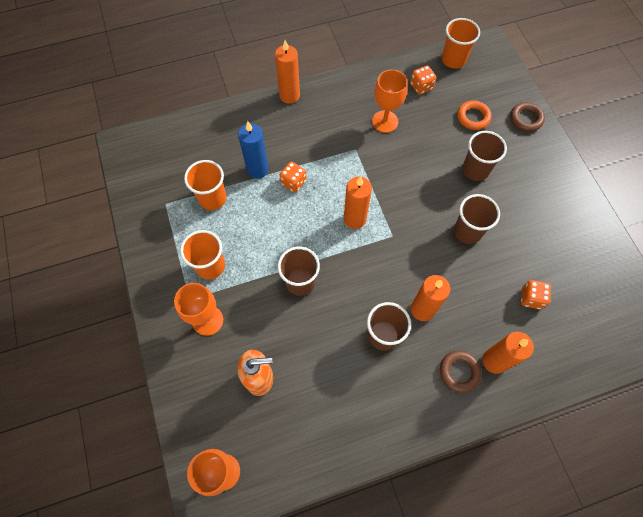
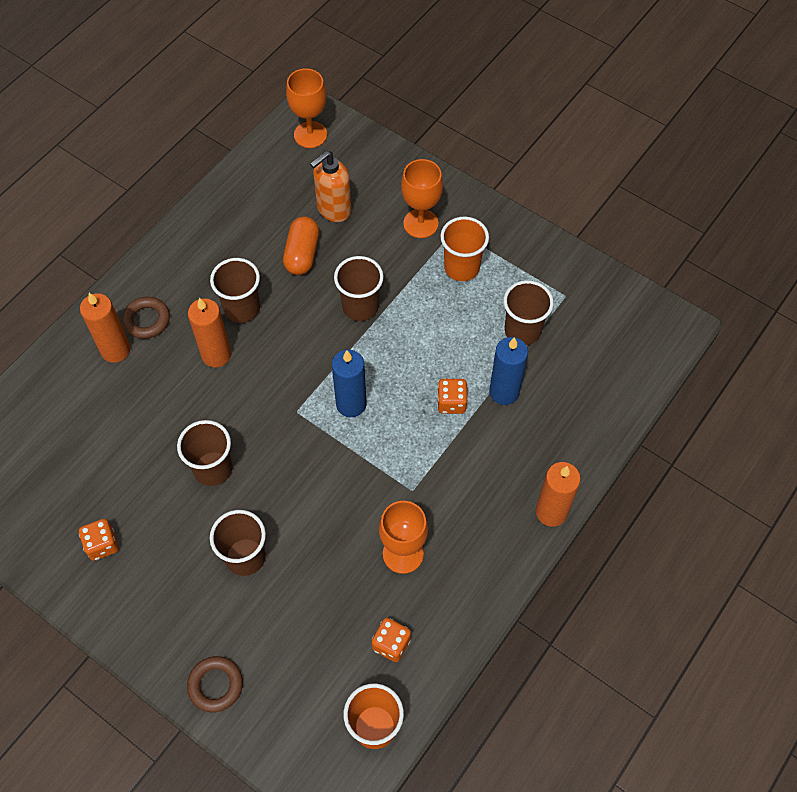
camera: 145 degrees right, 5 degrees down
(212, 198) = (522, 331): orange cup -> brown cup
(310, 353) = (302, 254): none -> orange capsule
(354, 219) = (351, 404): orange candle -> blue candle
(473, 117) = (290, 638): orange ring -> none
(531, 298) = (103, 435): orange dice -> orange dice (102, 545)

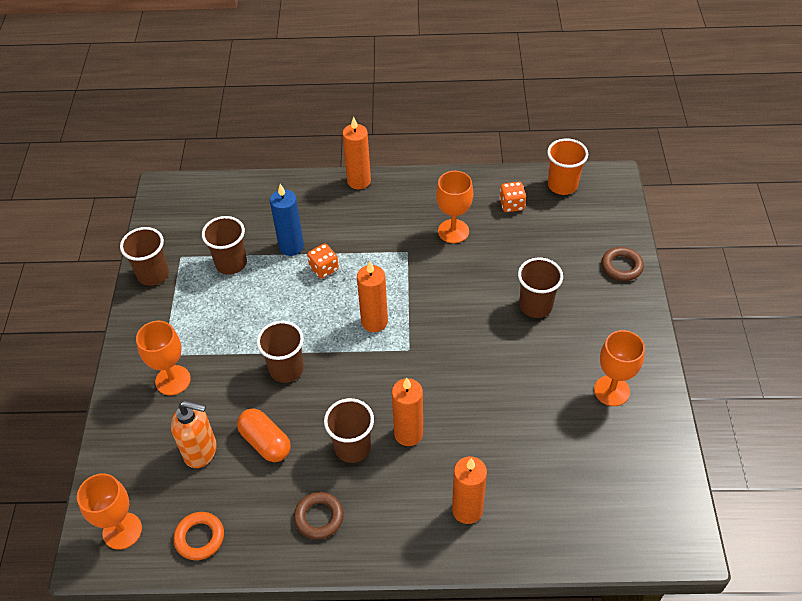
camera: 125 degrees left, 10 degrees down
(102, 545) = (611, 390): orange dice -> orange goblet
(147, 320) = (421, 509): brown ring -> brown ring (319, 517)
(213, 469) = (497, 367): brown cup -> brown cup (153, 274)
(261, 174) = (199, 538): none -> orange ring
(302, 254) = (265, 442): orange capsule -> orange capsule turned 75 degrees clockwise
(351, 404) = (374, 322): blue candle -> orange candle
(461, 267) = (199, 328): orange cup -> none

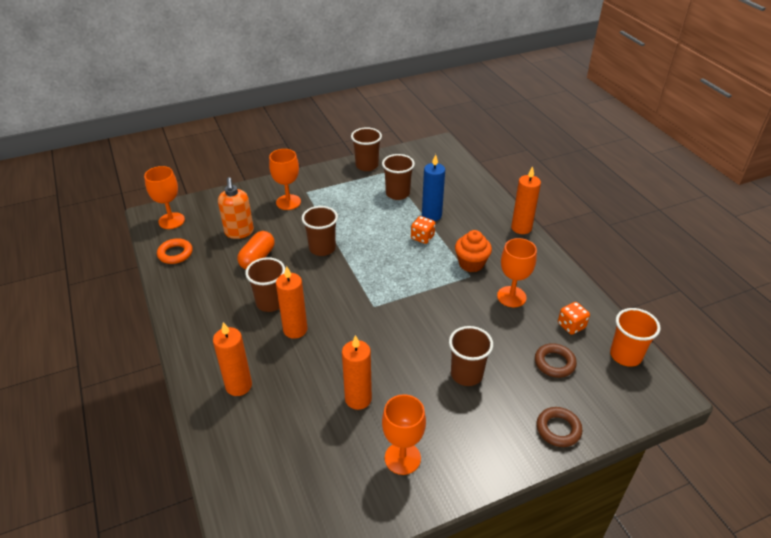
camera: 65 degrees right, 10 degrees down
(319, 517) = (206, 304): brown ring -> brown ring (554, 363)
(374, 322) = (389, 279): orange candle -> orange candle (358, 399)
(389, 243) = (471, 264): none -> orange cupcake

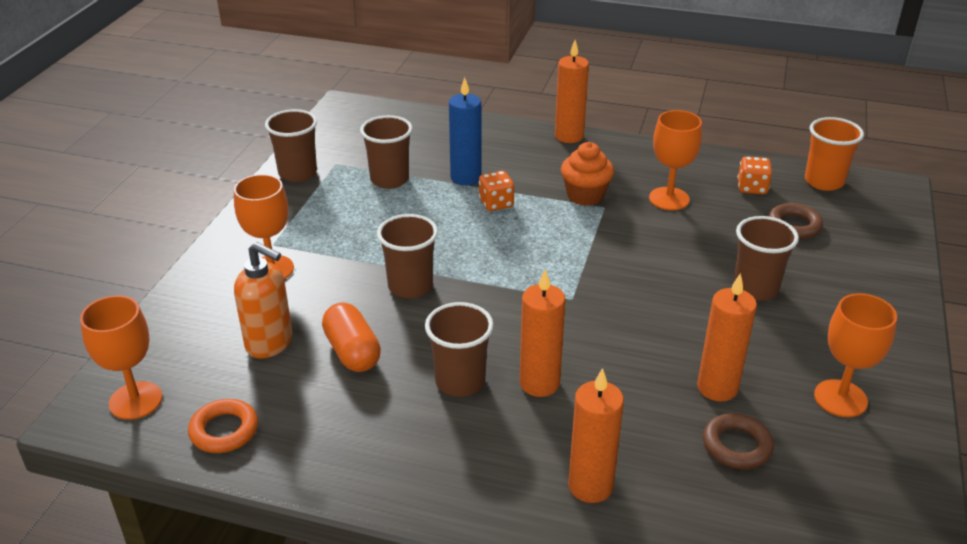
camera: 50 degrees left, 5 degrees down
(558, 429) = (886, 272): brown ring -> brown ring (736, 446)

